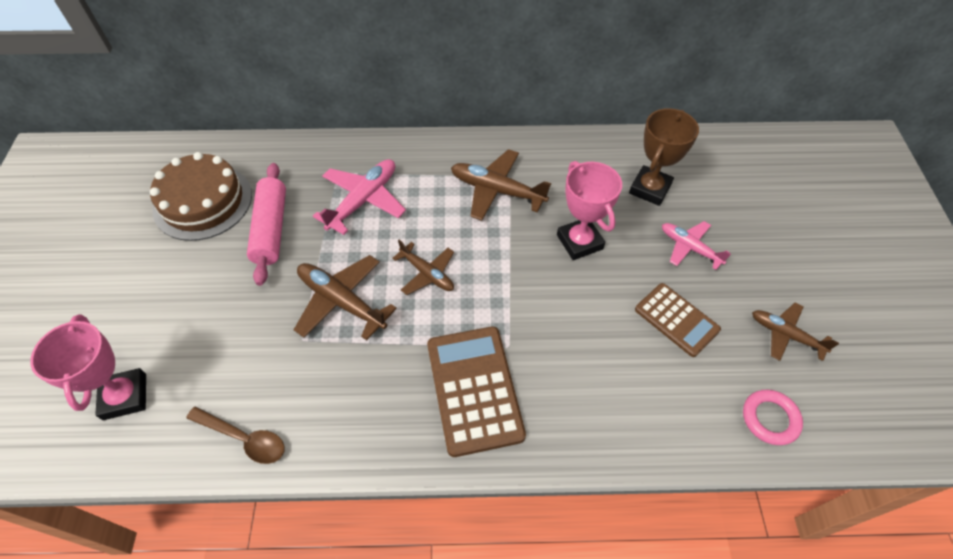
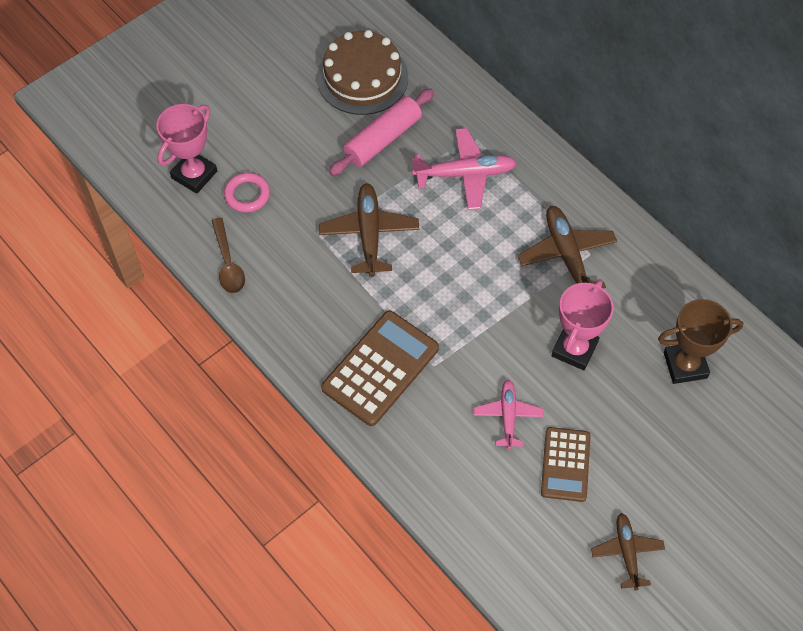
camera: 50 degrees right, 5 degrees up
(427, 274) = (443, 268): brown plane -> none
(689, 247) = (649, 433): pink plane -> pink plane (508, 416)
(770, 419) = (535, 579): pink ring -> pink ring (247, 195)

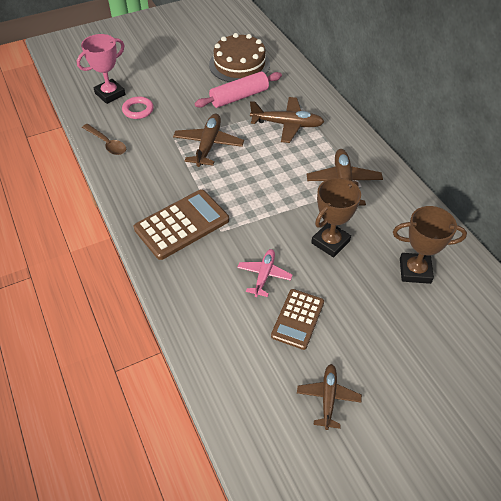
camera: 15 degrees right, 10 degrees down
(228, 263) = (107, 143): brown spoon -> brown spoon turned 45 degrees counterclockwise
(465, 174) = (287, 125): pink plane -> brown plane
(574, 349) = (330, 242): pink trophy -> brown trophy

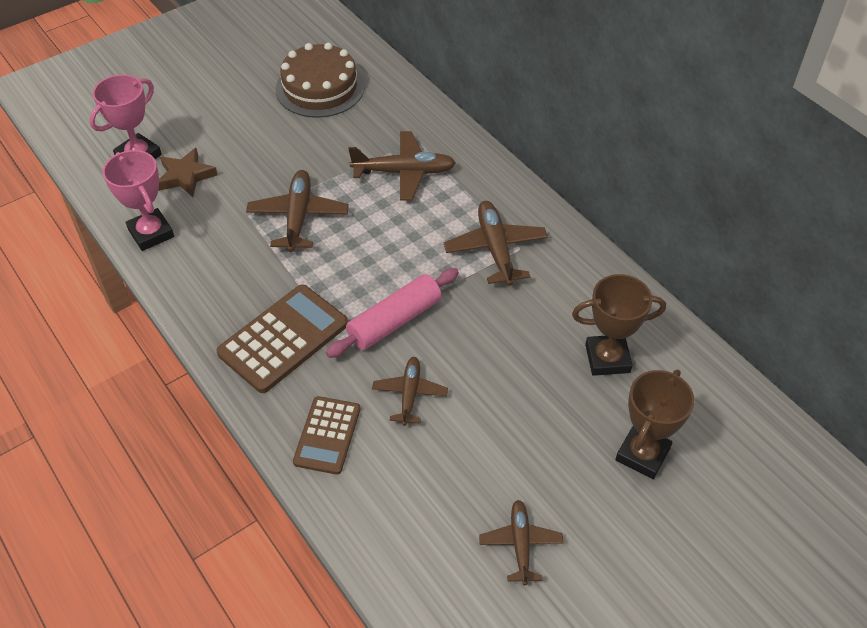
camera: 10 degrees left, 0 degrees up
(107, 143) = (151, 233): brown spoon -> pink trophy
(138, 110) = (185, 176): pink ring -> brown star
(239, 97) = (329, 138): pink rolling pin -> pink rolling pin (395, 321)
(264, 275) = (410, 394): pink plane -> brown plane
(297, 319) = (464, 447): brown calculator -> brown calculator (327, 435)
(330, 242) = (491, 335): brown trophy -> brown trophy (642, 454)

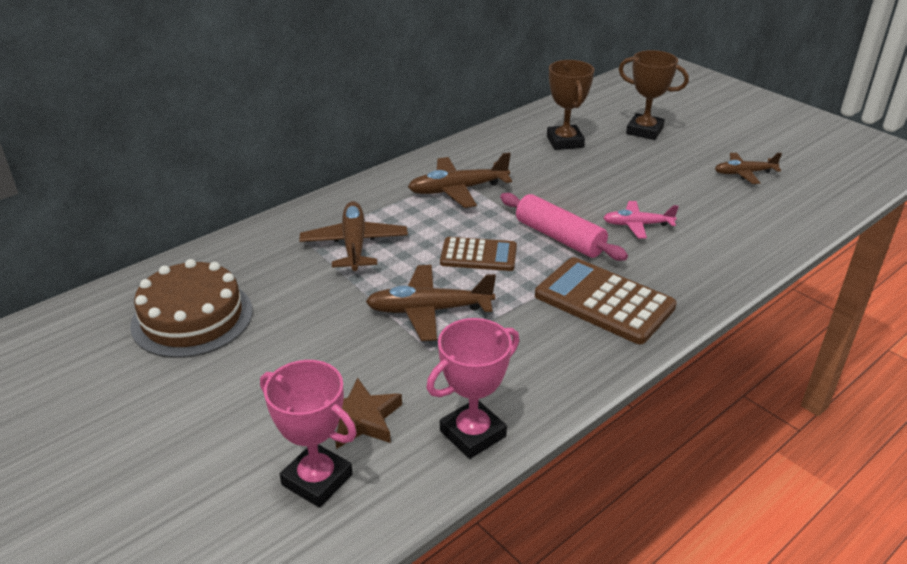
camera: 95 degrees left, 15 degrees down
(327, 435) = (701, 264): brown calculator -> brown calculator (478, 255)
(410, 394) = (637, 225): brown plane -> pink plane

